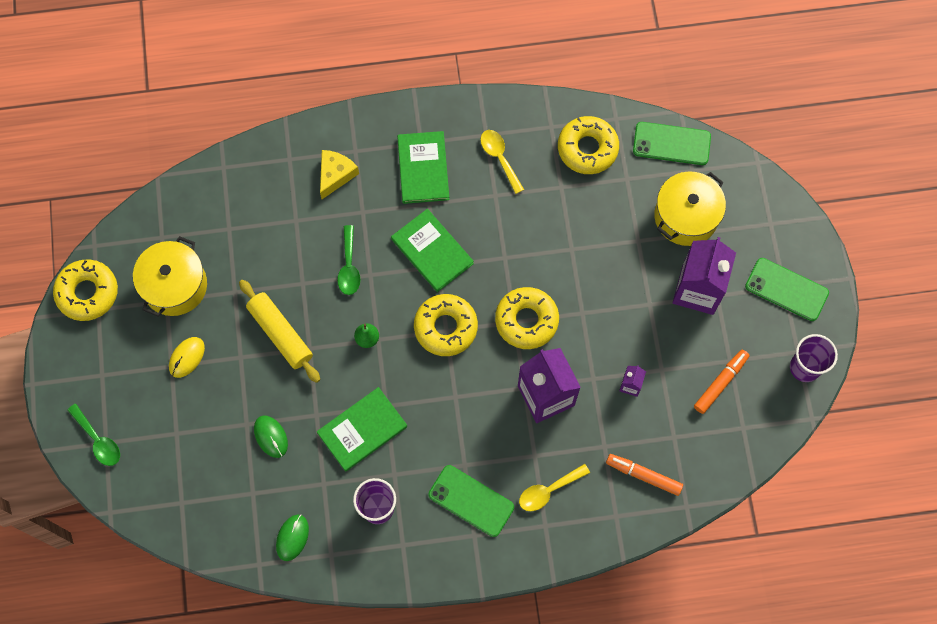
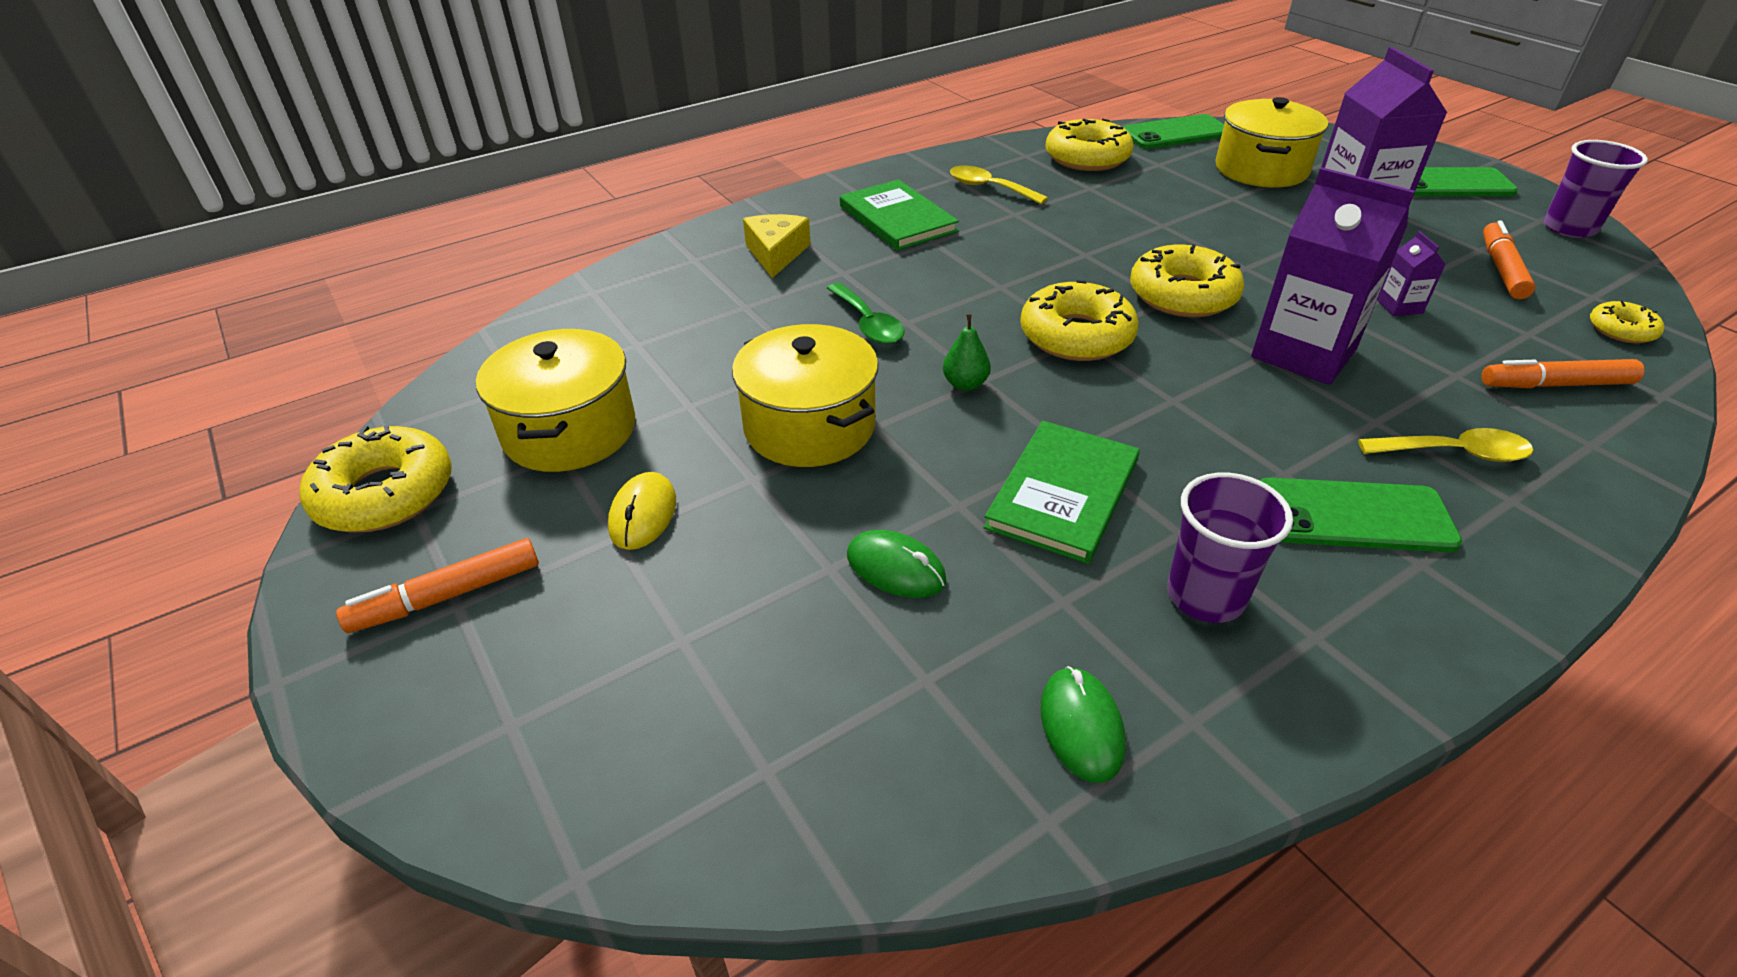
camera: 25 degrees left, 30 degrees down
(98, 440) = (486, 728): green spoon -> none
(99, 368) = (447, 596): none -> orange marker
(280, 334) = (809, 426): yellow rolling pin -> yellow pot
(432, 251) = (980, 276): green book -> none
(548, 490) = (1454, 453): yellow spoon -> yellow spoon turned 120 degrees counterclockwise
(723, 458) = (1621, 330): none -> yellow donut

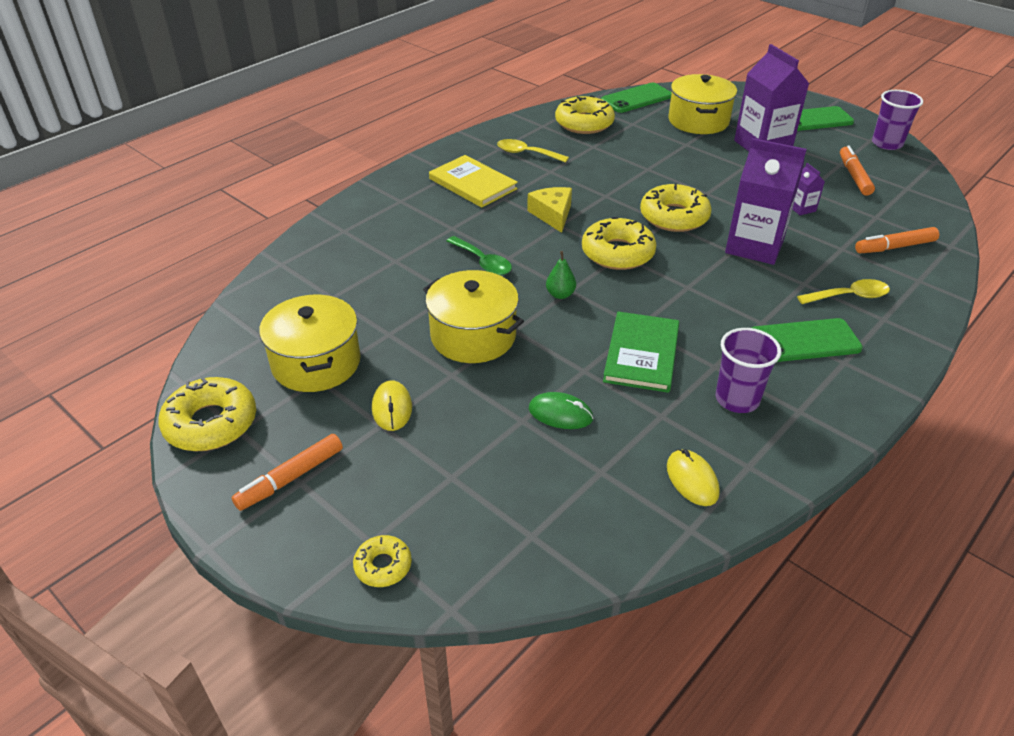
camera: 15 degrees left, 0 degrees up
(776, 253) = (400, 220): yellow cheese -> yellow cheese (552, 214)
(897, 219) = (473, 184): green book -> yellow book
(1081, 726) = (692, 479): green mouse -> yellow mouse
(1621, 330) = (924, 208): yellow donut -> yellow donut (383, 566)

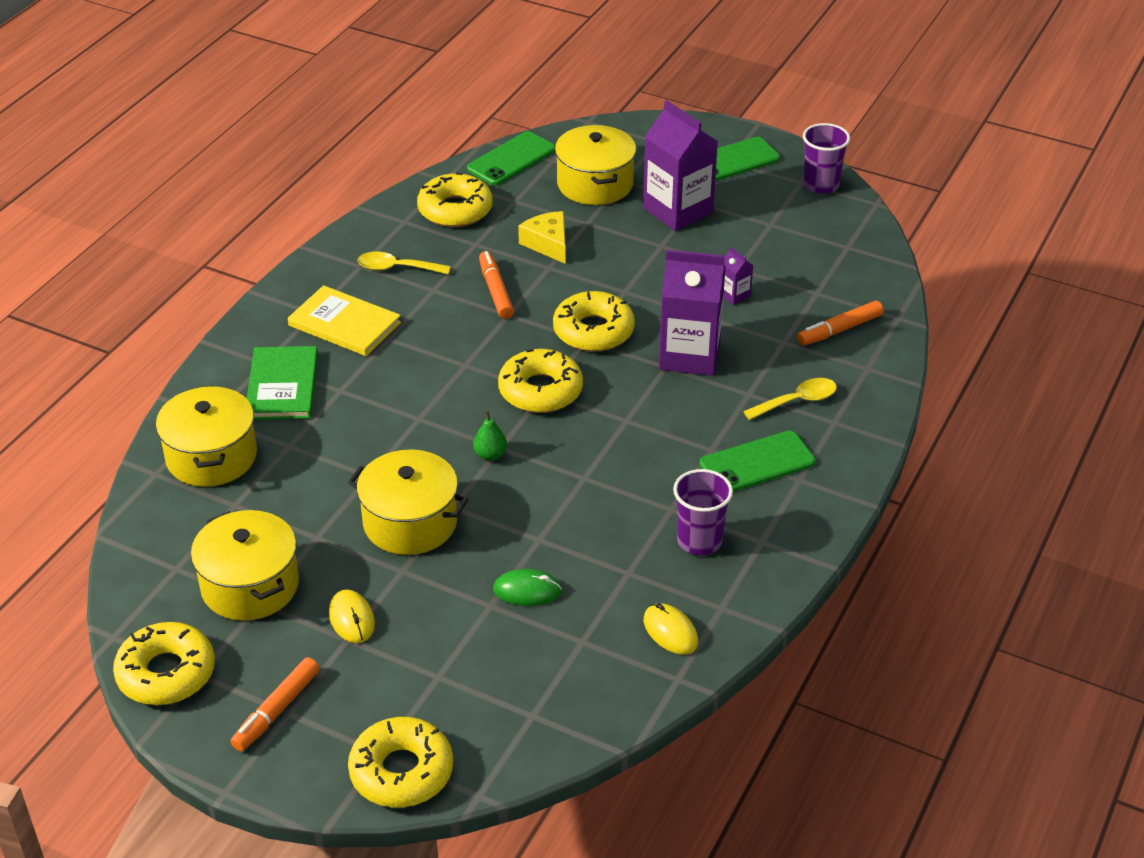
camera: 15 degrees left, 0 degrees up
(330, 258) = (211, 456): none -> yellow pot
(383, 566) = (401, 771): yellow donut -> yellow donut, size x1.88
(482, 262) = (391, 429): green spoon -> none
(552, 214) = (453, 352): yellow cheese -> yellow cheese (548, 244)
(641, 354) = (594, 509): green book -> green book (282, 386)
(854, 176) = (787, 239): orange marker -> orange marker (495, 291)

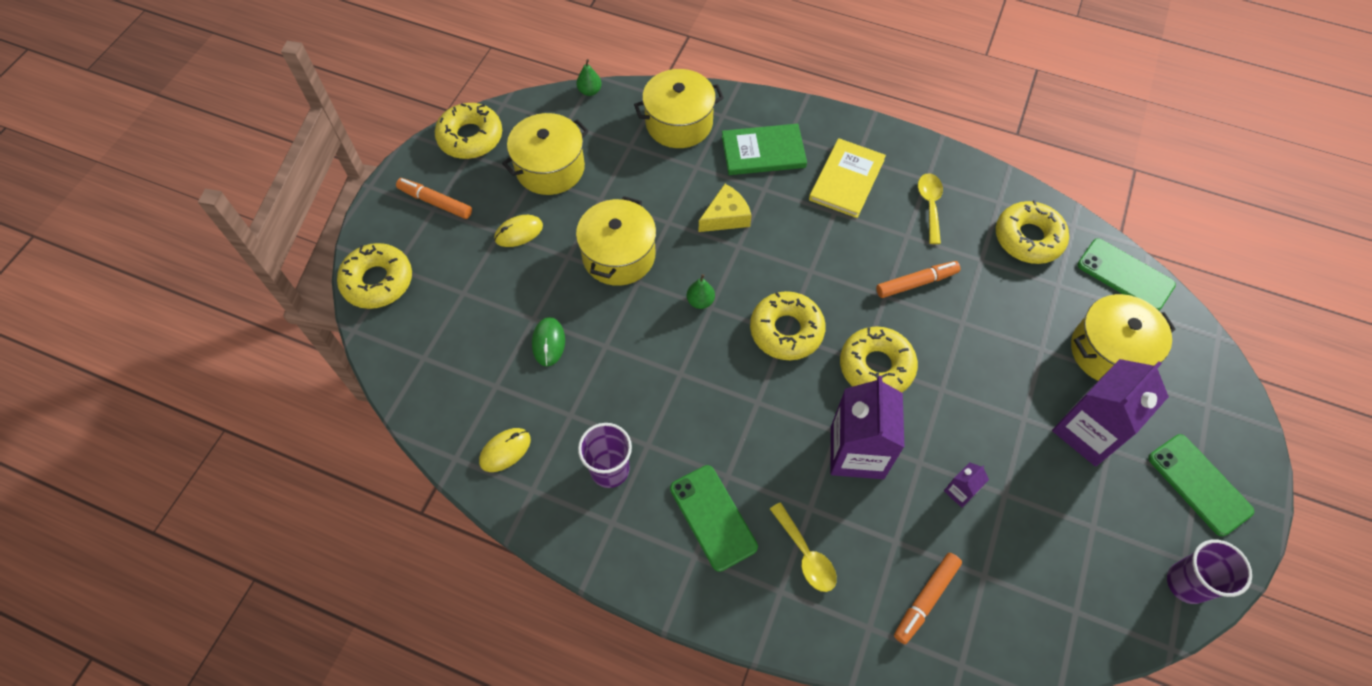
camera: 85 degrees right, 20 degrees up
(123, 541) = (590, 91): none -> green pear
(548, 244) = (998, 318): yellow cheese -> yellow cheese (726, 217)
(839, 330) = (926, 599): orange marker -> orange marker turned 105 degrees counterclockwise

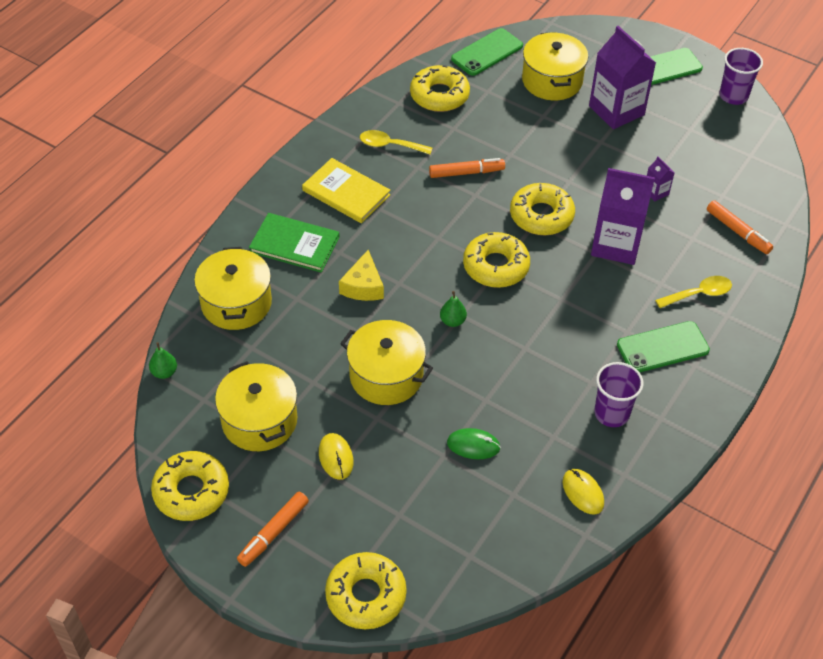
camera: 80 degrees left, 10 degrees down
(726, 217) = (363, 286): yellow cheese -> yellow cheese turned 150 degrees counterclockwise
(763, 152) = (294, 245): green book -> green book turned 75 degrees counterclockwise
(916, 283) = (466, 172): orange marker -> orange marker turned 90 degrees clockwise

